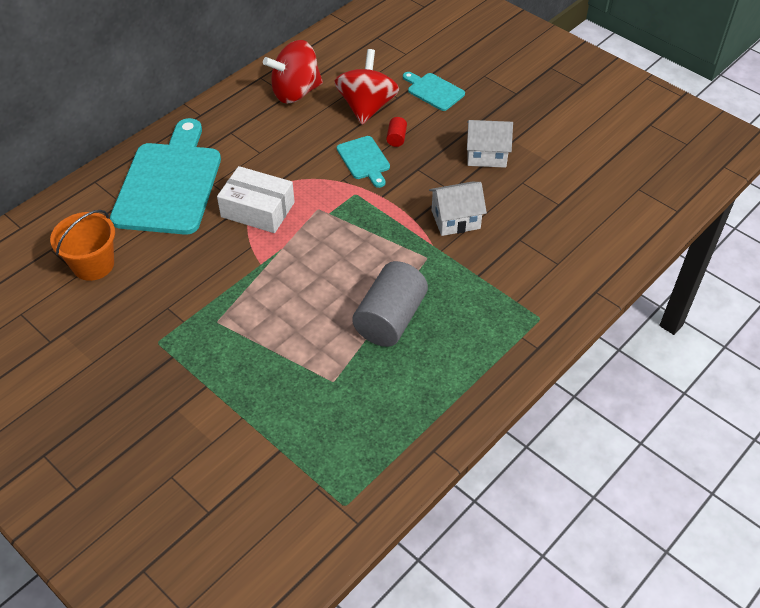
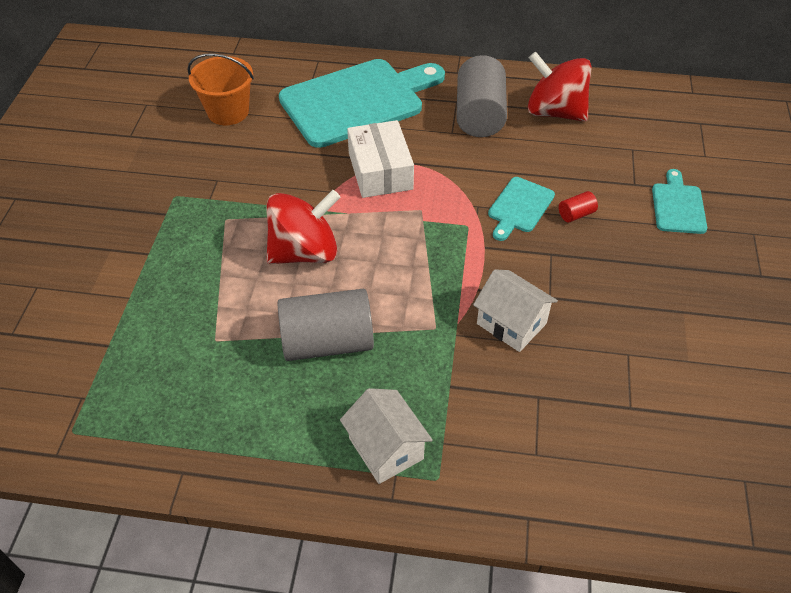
camera: 55 degrees right, 0 degrees up
(258, 129) = (479, 115): none -> grey cylinder
(366, 107) = (593, 169): red spinning top -> red spinning top (304, 252)
(486, 155) = (634, 300): white house -> white house (386, 448)

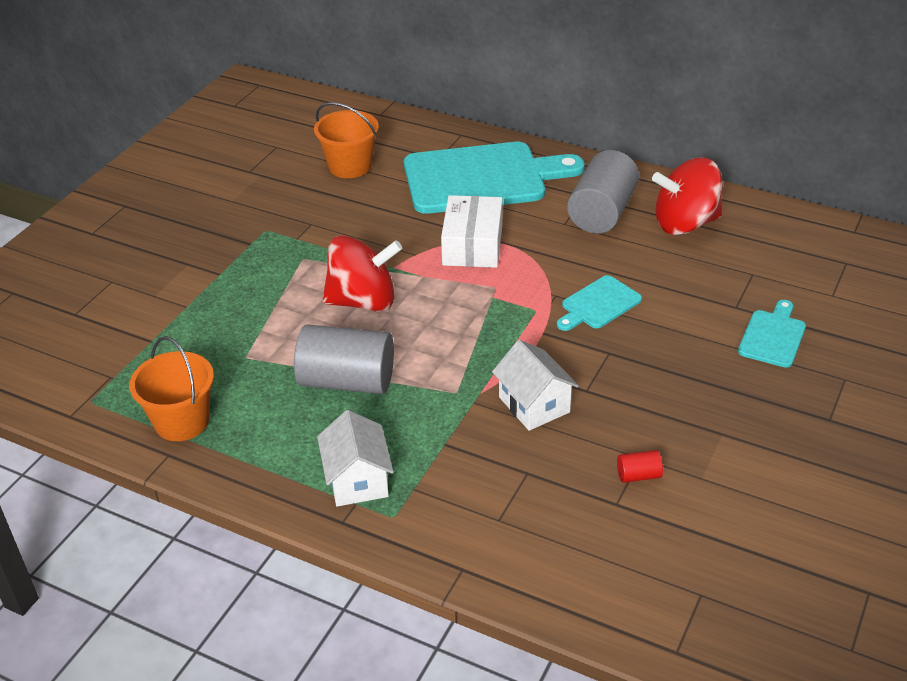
camera: 20 degrees right, 10 degrees down
(180, 430) = (182, 421): none -> orange bucket
(554, 112) = (685, 223): red spinning top -> red spinning top turned 60 degrees counterclockwise
(576, 214) = (655, 322): red cylinder -> red cylinder (638, 475)

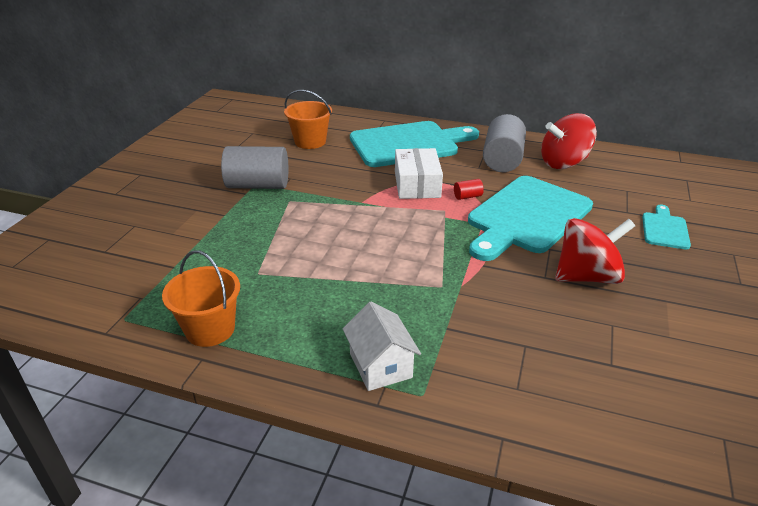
camera: 10 degrees left, 5 degrees down
(347, 381) = (348, 285): grey cylinder -> grey cylinder (258, 185)
(363, 301) = (345, 226): red spinning top -> red spinning top (586, 276)
(534, 404) = (508, 291): white house -> none
(598, 304) = (526, 217): turquoise cutting board -> turquoise cutting board, size x2.17
(638, 475) = (618, 339): red cylinder -> red cylinder (467, 196)

